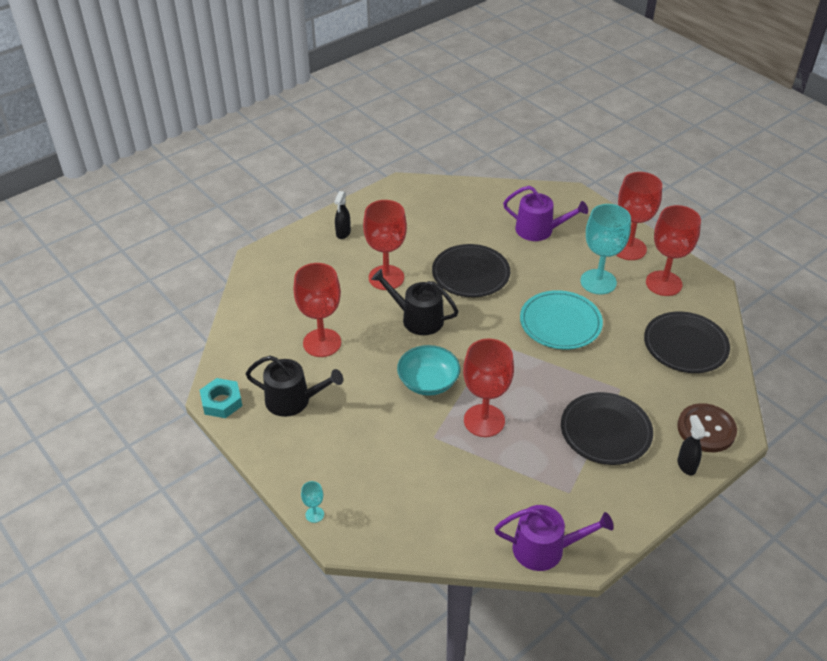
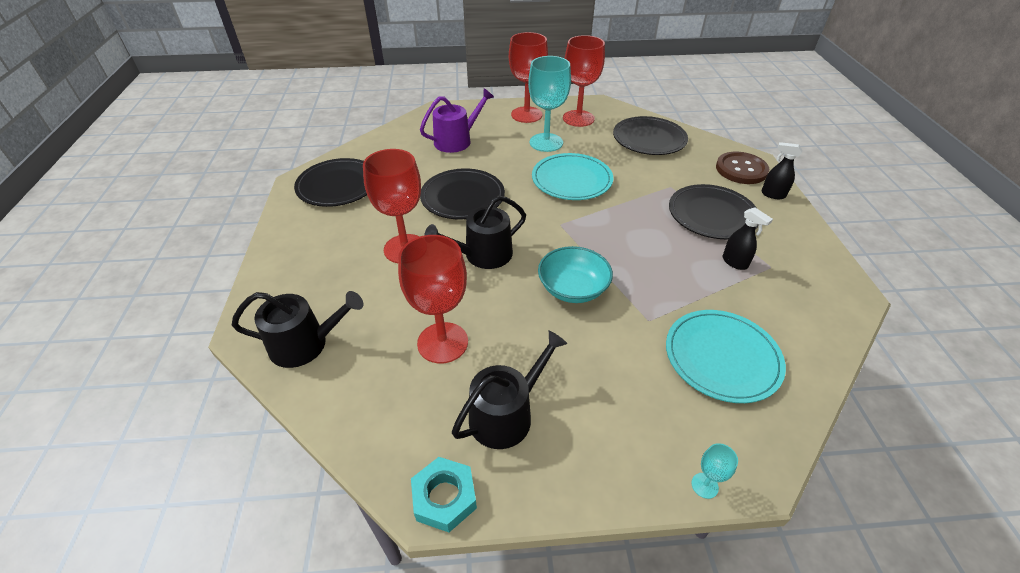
camera: 55 degrees left, 0 degrees up
(270, 286) = (306, 344): none -> black watering can
(343, 233) = (306, 248): black spray bottle -> black spray bottle (735, 262)
(416, 205) = (338, 185): none -> black plate
(432, 491) = (722, 357): none -> turquoise plate
(484, 420) = (652, 276): red goblet -> none
(545, 549) = (833, 313): purple watering can -> none

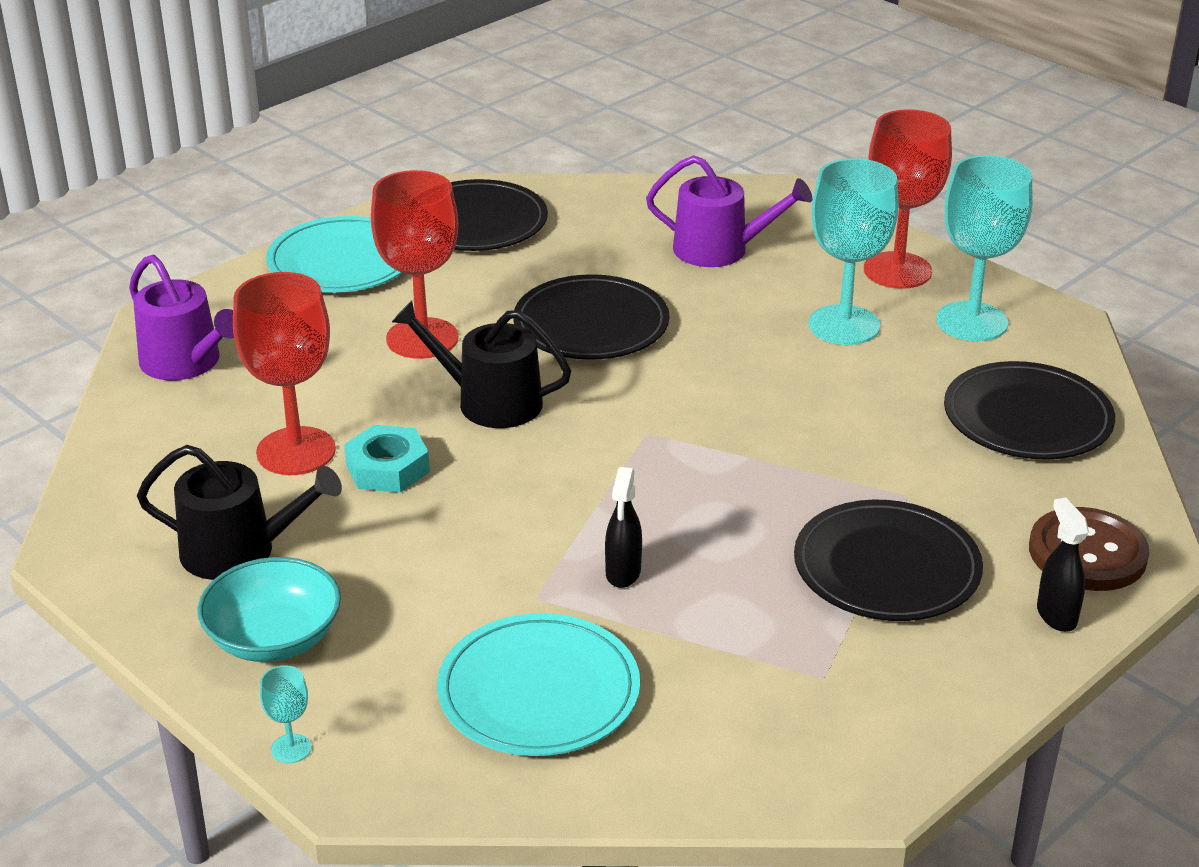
camera: 50 degrees right, 10 degrees down
(306, 344) = (186, 363): black watering can -> purple watering can
(444, 497) = (88, 562): turquoise nut -> turquoise nut (387, 468)
(571, 179) = (776, 394): turquoise plate -> turquoise plate (341, 261)
(573, 288) = (518, 505): turquoise bowl -> turquoise bowl (274, 638)
(578, 118) = (972, 322): red goblet -> turquoise goblet
(735, 262) = (782, 634): black spray bottle -> black spray bottle (623, 573)

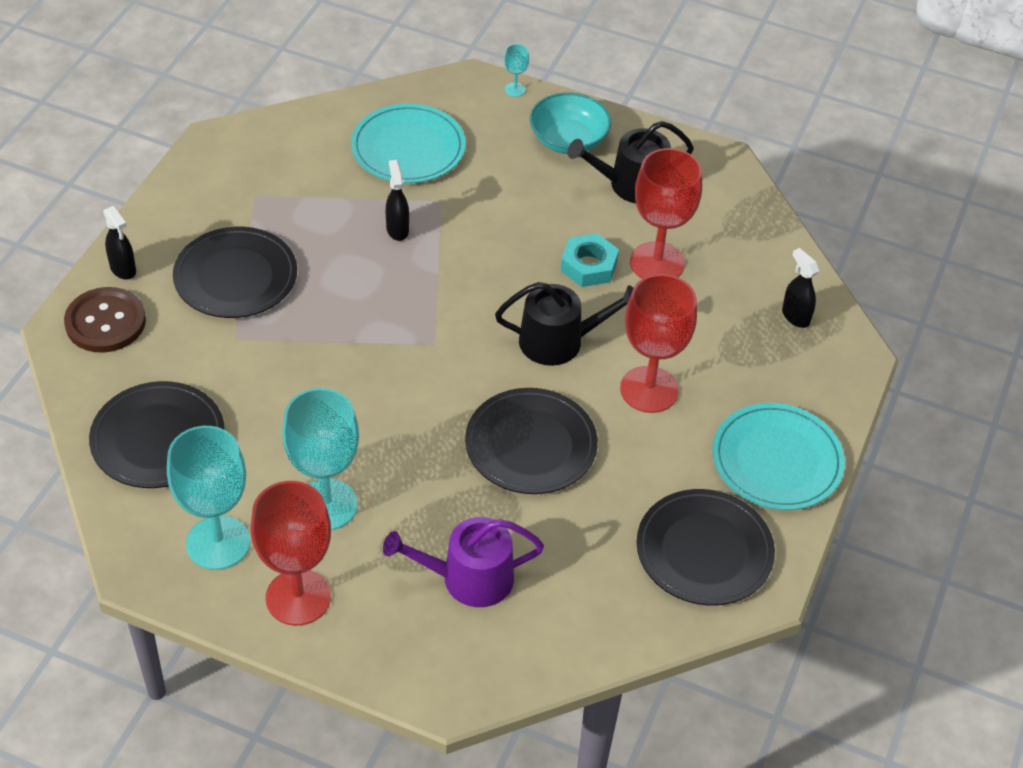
camera: 155 degrees right, 15 degrees up
(186, 363) = (795, 316): purple watering can -> black spray bottle

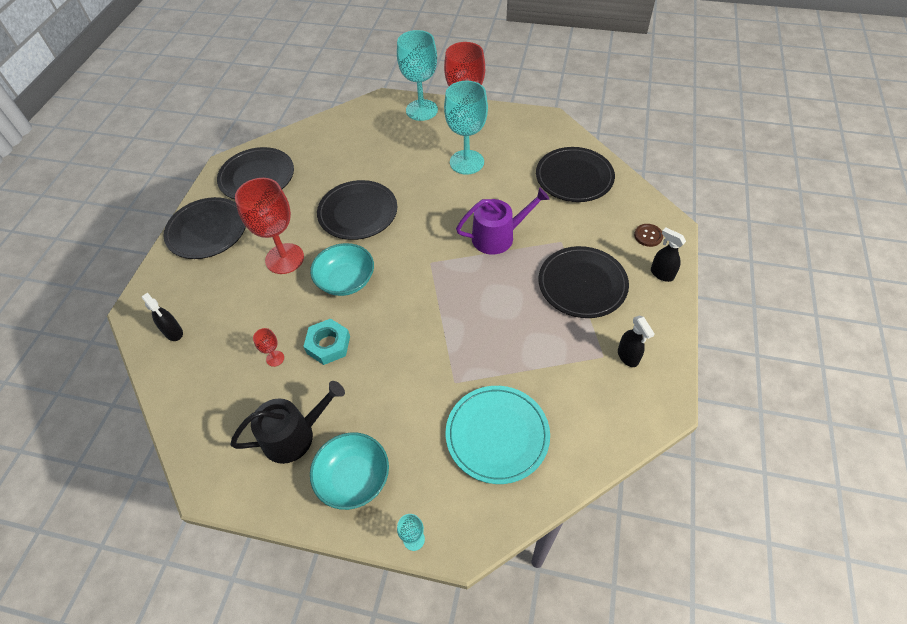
camera: 175 degrees right, 5 degrees up
(105, 322) = (648, 236): brown button -> brown button, size x0.53
(218, 543) = (515, 137): turquoise goblet -> turquoise goblet (421, 110)
(397, 229) = (481, 347): black spray bottle -> black spray bottle (628, 357)
(468, 578) = (383, 144): purple watering can -> purple watering can (498, 236)
(559, 341) = (346, 280): black watering can -> turquoise bowl
(657, 263) = (275, 358): red goblet -> red goblet, size x0.42
(777, 460) = (207, 230): turquoise plate -> black plate

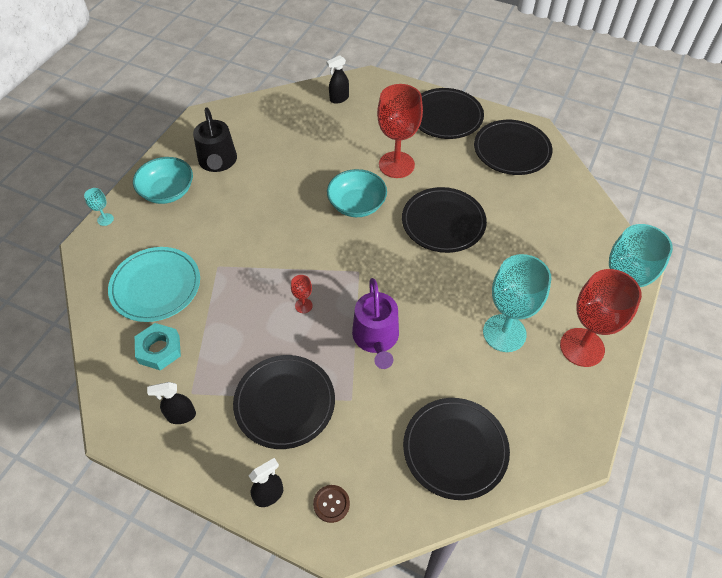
camera: 100 degrees right, 0 degrees up
(275, 358) = (291, 154): red goblet -> red goblet (303, 305)
(328, 345) = (291, 187): turquoise nut -> turquoise nut (159, 349)

